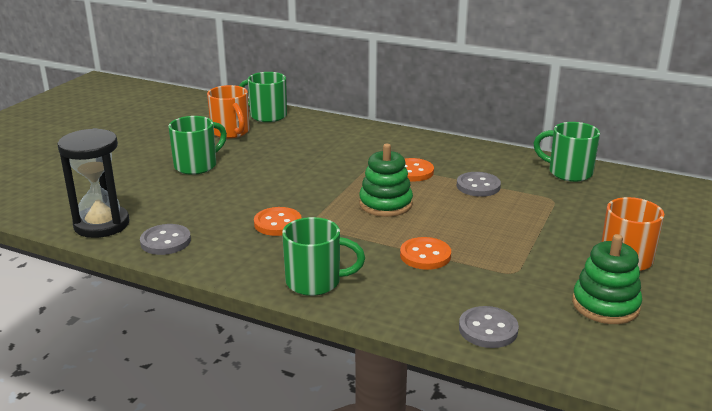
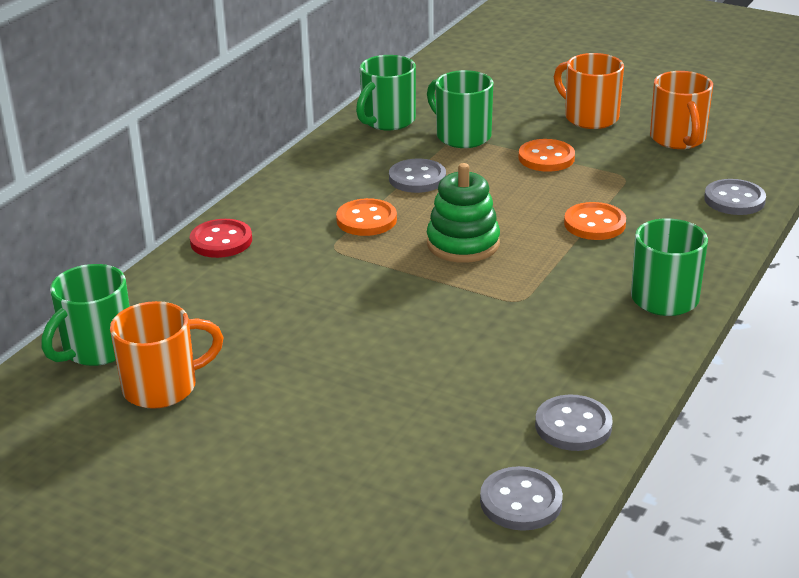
camera: 85 degrees left, 5 degrees up
(101, 224) = (521, 501): black hourglass -> grey button
(197, 165) = (304, 416): green mug -> green mug (461, 136)
(277, 223) = (517, 327): orange button -> orange button (546, 158)
(378, 133) = (221, 241): none -> red button
(605, 305) = (678, 139): green stacking toy -> orange mug

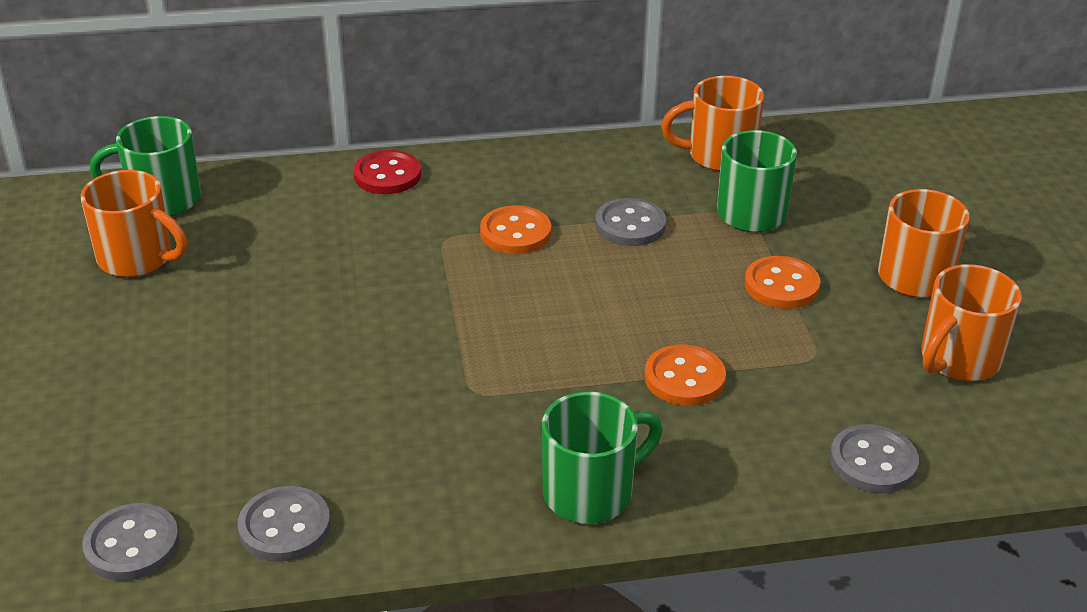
camera: 50 degrees right, 5 degrees up
(387, 121) = (718, 156): green mug -> orange mug
(463, 244) = (540, 309): green stacking toy -> none

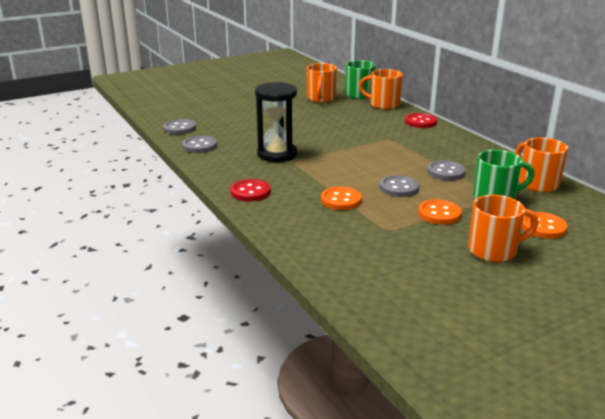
camera: 70 degrees right, 10 degrees down
(421, 408) = (277, 154): none -> black hourglass
(515, 233) = (409, 151): orange button -> orange button (543, 227)
(591, 492) = (250, 192): green mug -> red button
(873, 462) = (317, 253): grey button -> grey button (399, 188)
(958, 360) = (426, 271): orange mug -> orange mug (383, 105)

